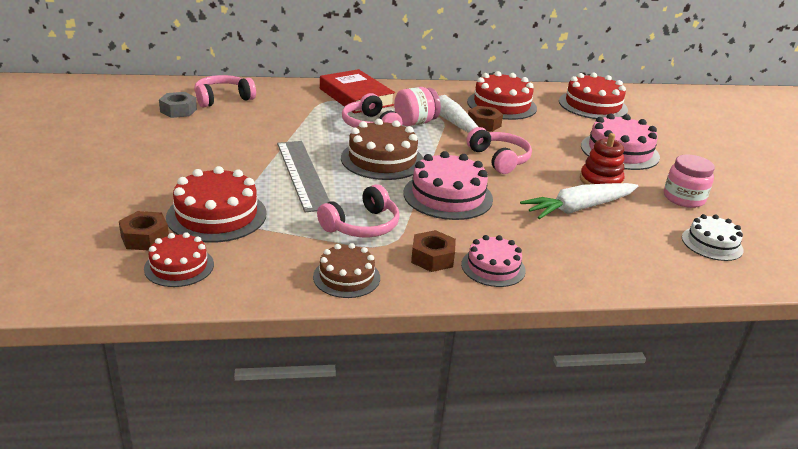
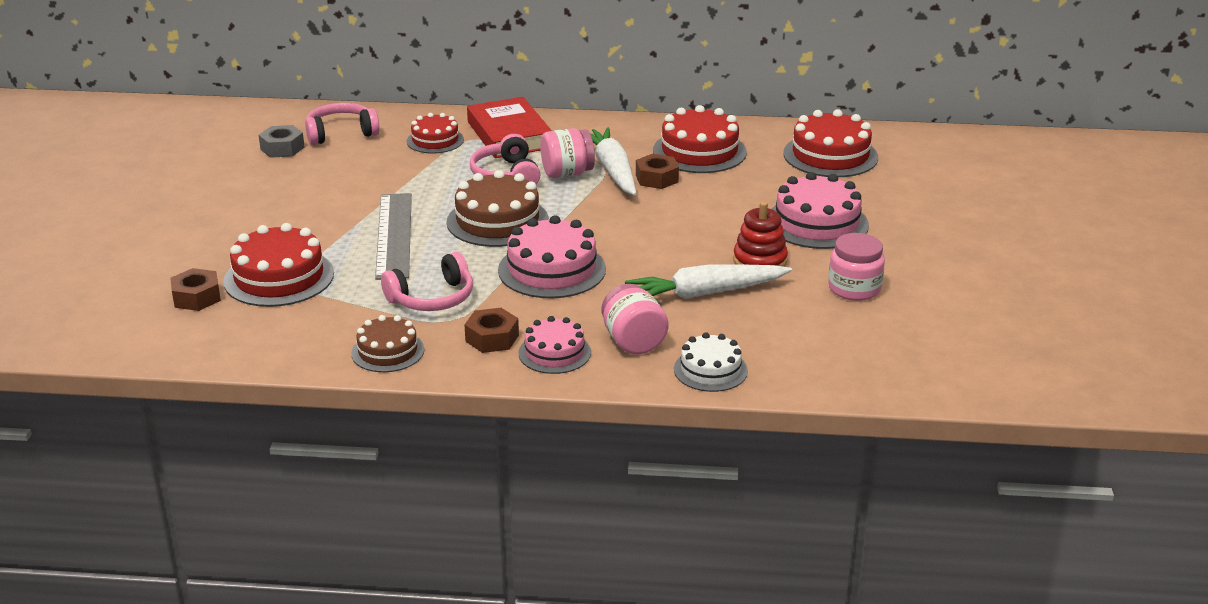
camera: 15 degrees right, 0 degrees up
(179, 266) = (221, 329): red cake -> red cake (435, 140)
(499, 159) = (646, 226): pink headphones -> none
(551, 253) = (633, 342): none -> pink jar
(712, 244) = (843, 345): white cake -> white cake (710, 370)

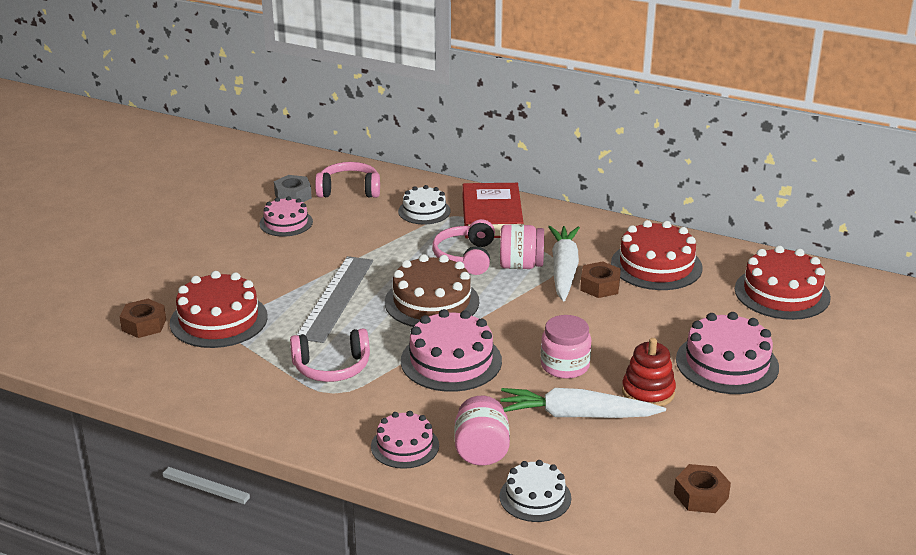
camera: 20 degrees right, 0 degrees up
(292, 175) = (286, 223): none -> pink cake
(387, 351) = (264, 411): brown cake -> none
(435, 140) = (424, 211): red cake -> white cake
(492, 338) = (359, 419): brown nut -> brown nut (701, 496)
(854, 288) = (723, 442): pink jar -> pink jar (565, 366)

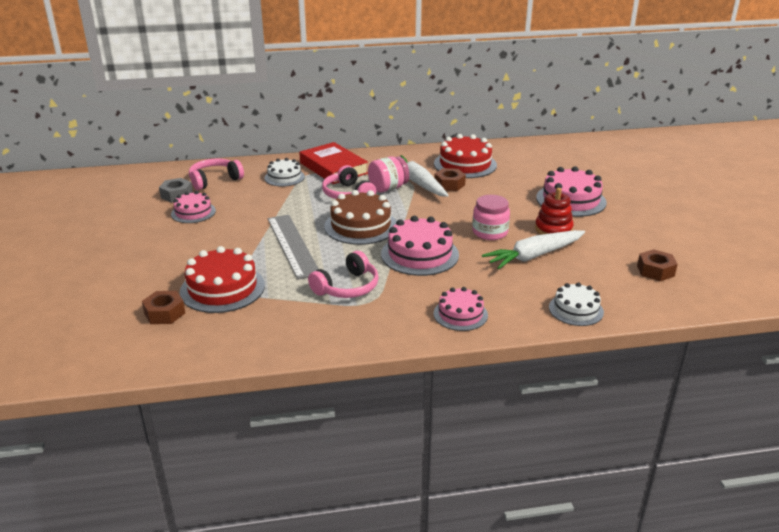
camera: 35 degrees left, 0 degrees up
(481, 451) = (510, 297): pink jar -> none
(782, 293) = (547, 157): red cake -> none

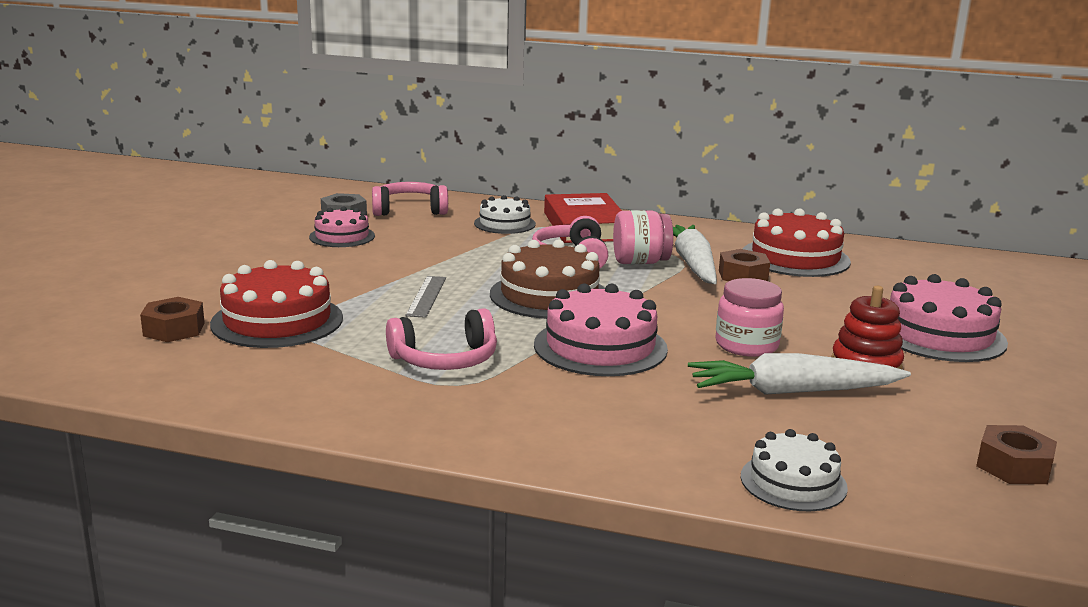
camera: 25 degrees right, 10 degrees down
(292, 245) = (426, 296): grey ruler -> grey ruler, size x0.54
(460, 314) = (580, 435): pink cake -> none

